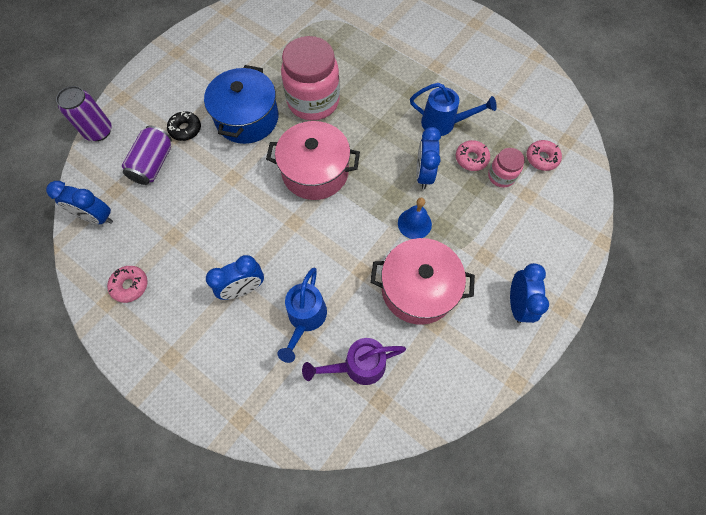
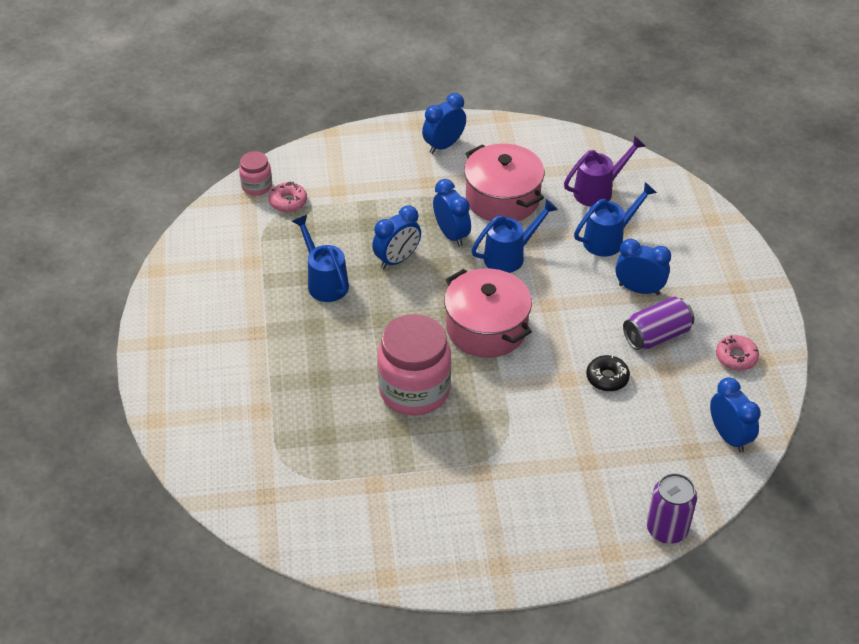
camera: 135 degrees left, 20 degrees down
(153, 164) = (634, 448): purple can -> purple can (656, 335)
(185, 129) = (571, 460): black donut -> black donut (607, 378)
(247, 118) = (497, 423): blue pot -> none
(358, 240) = (509, 256): none -> blue watering can
(358, 366) = (598, 191): purple watering can -> purple watering can turned 60 degrees counterclockwise
(414, 223) = (451, 235): blue bell -> blue clock
(471, 158) = (342, 241): pink donut -> none
(501, 176) = (338, 214): pink jar -> pink jar (257, 186)

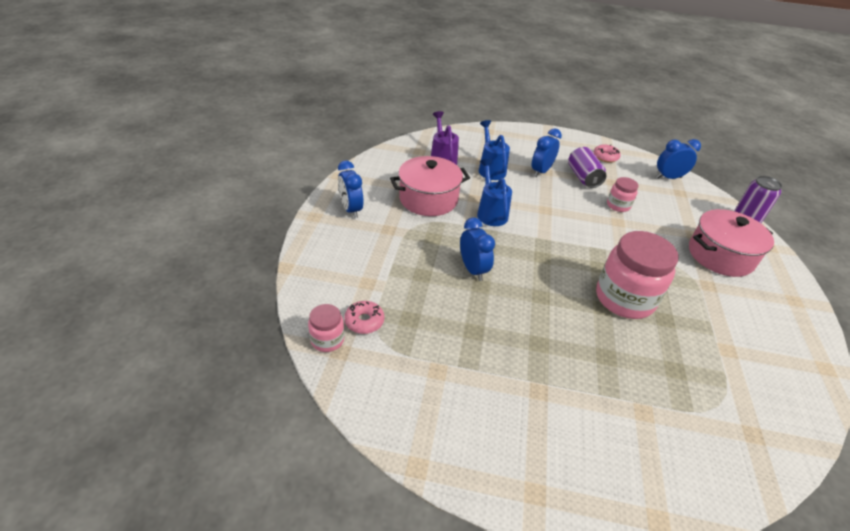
camera: 75 degrees left, 5 degrees down
(325, 282) = (485, 322): blue watering can -> none
(451, 235) = (456, 233): blue clock -> none
(486, 328) = (563, 243): pink pot -> pink pot (720, 256)
(607, 378) = (618, 205): black donut -> pink jar

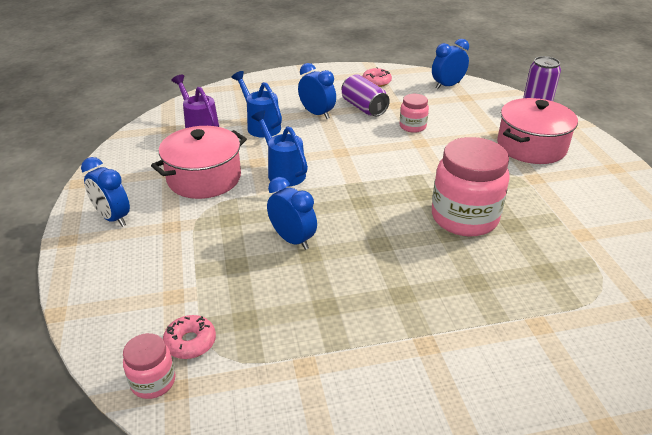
camera: 20 degrees left, 5 degrees down
(541, 171) = (317, 114): blue clock -> blue clock turned 120 degrees clockwise

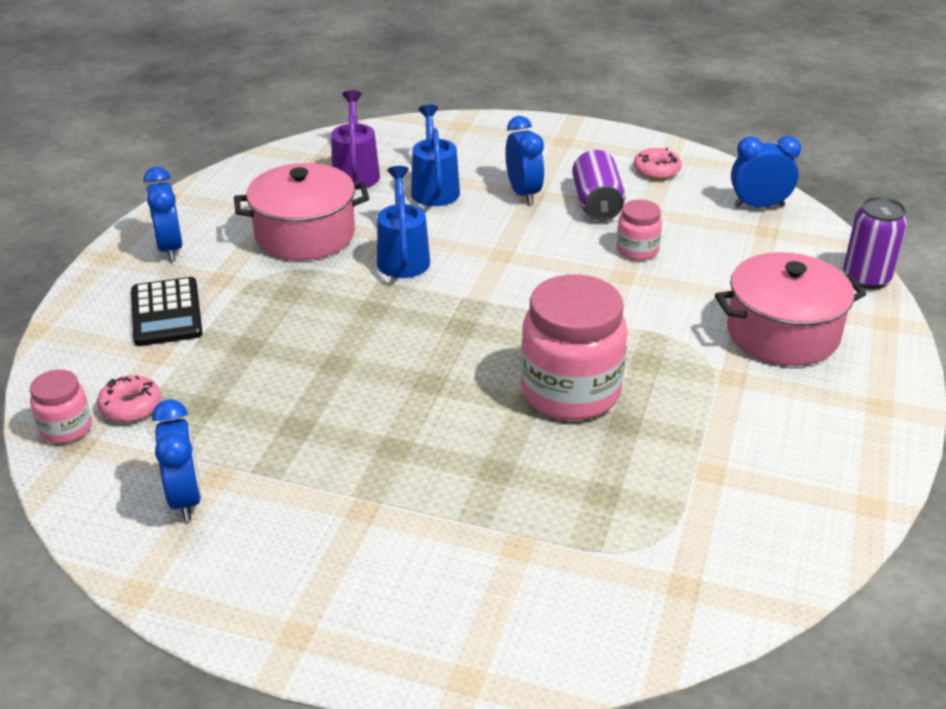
camera: 30 degrees right, 0 degrees up
(153, 263) = (166, 313): none -> black calculator
(292, 240) = (333, 341): blue clock -> blue clock (185, 498)

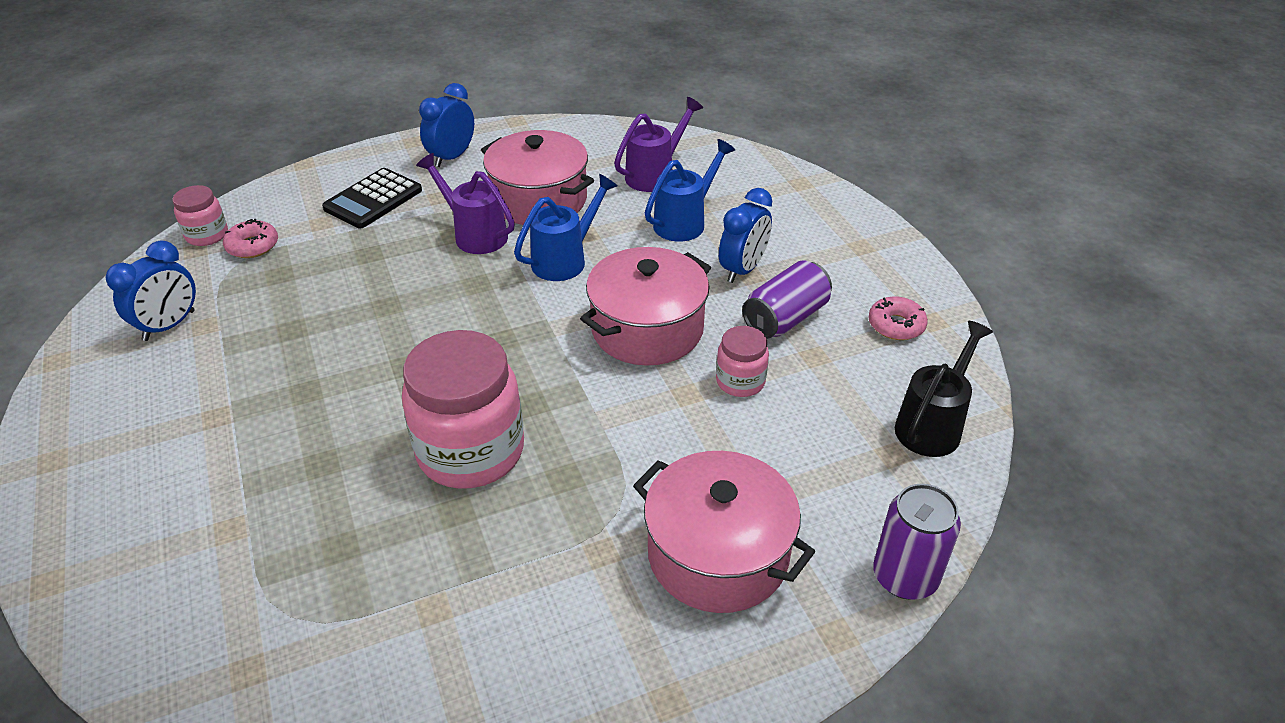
camera: 50 degrees right, 5 degrees up
(304, 283) = (475, 235): none -> purple watering can
(535, 260) = (647, 329): none -> pink pot
(759, 206) = (932, 425): blue clock -> black watering can

